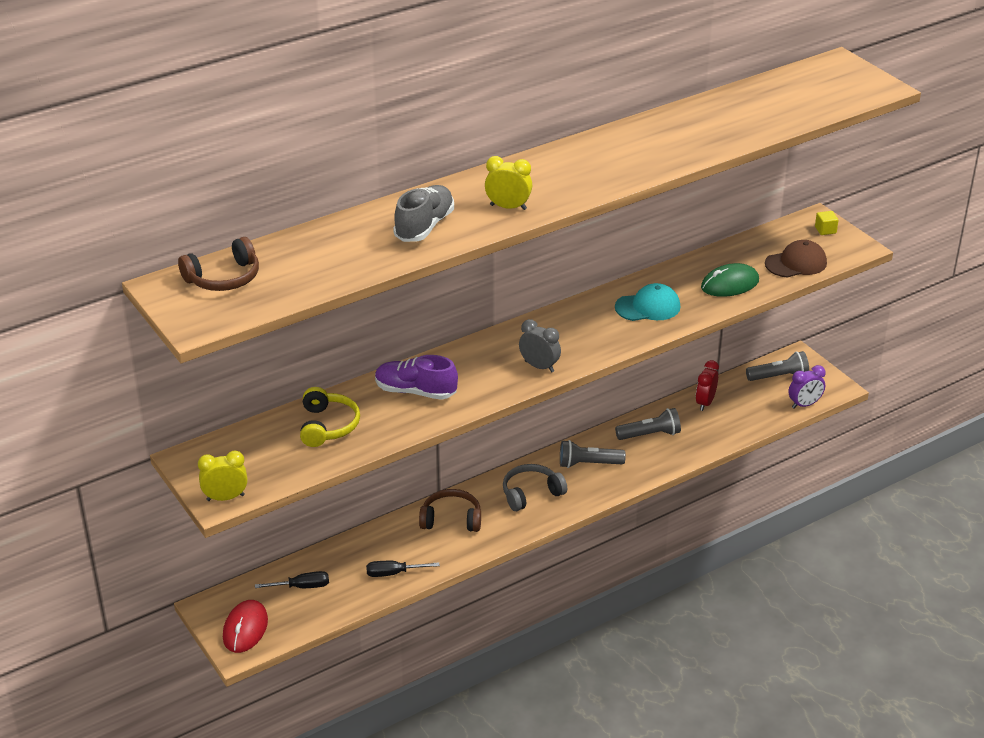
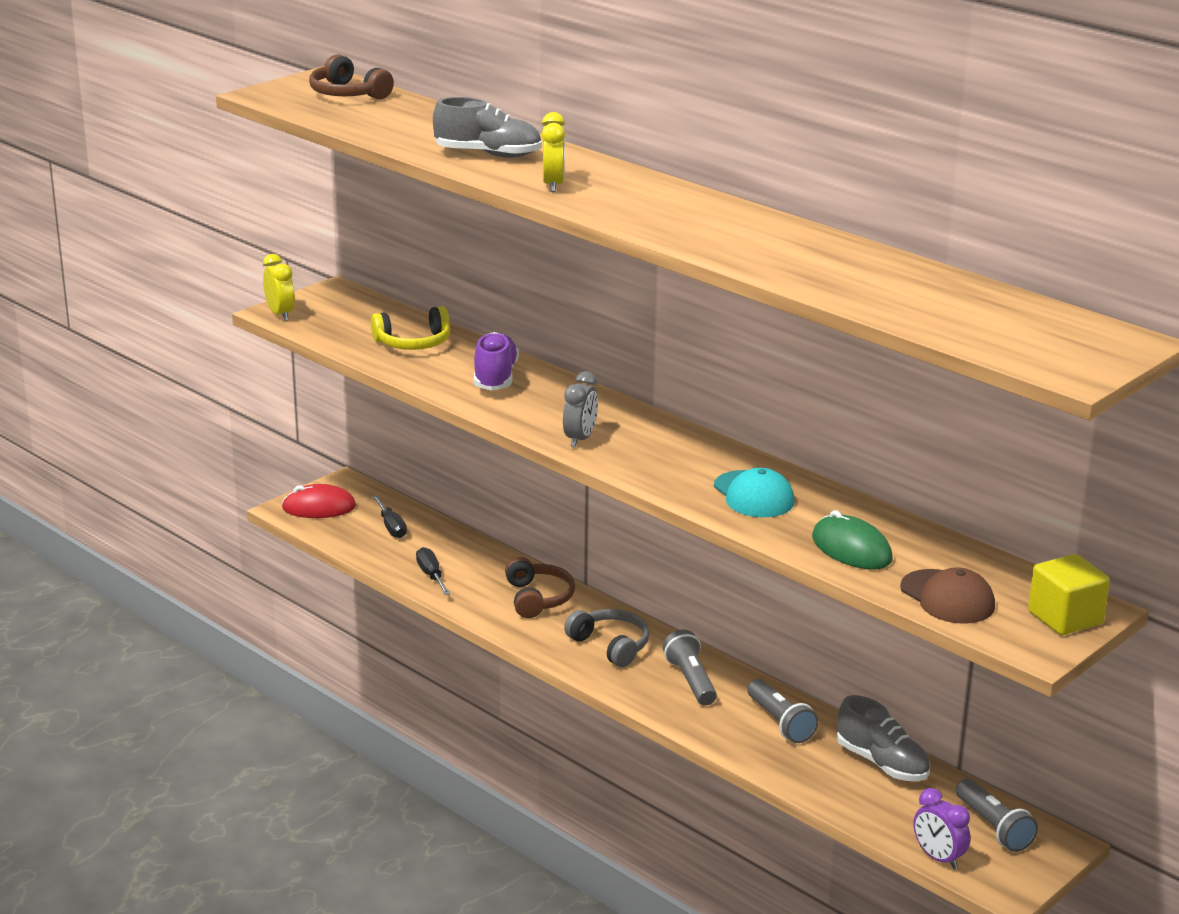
camera: 75 degrees right, 10 degrees down
(705, 403) = (882, 763): red clock -> grey shoe
(825, 230) = (1065, 618): yellow cube -> yellow cube, size x1.90

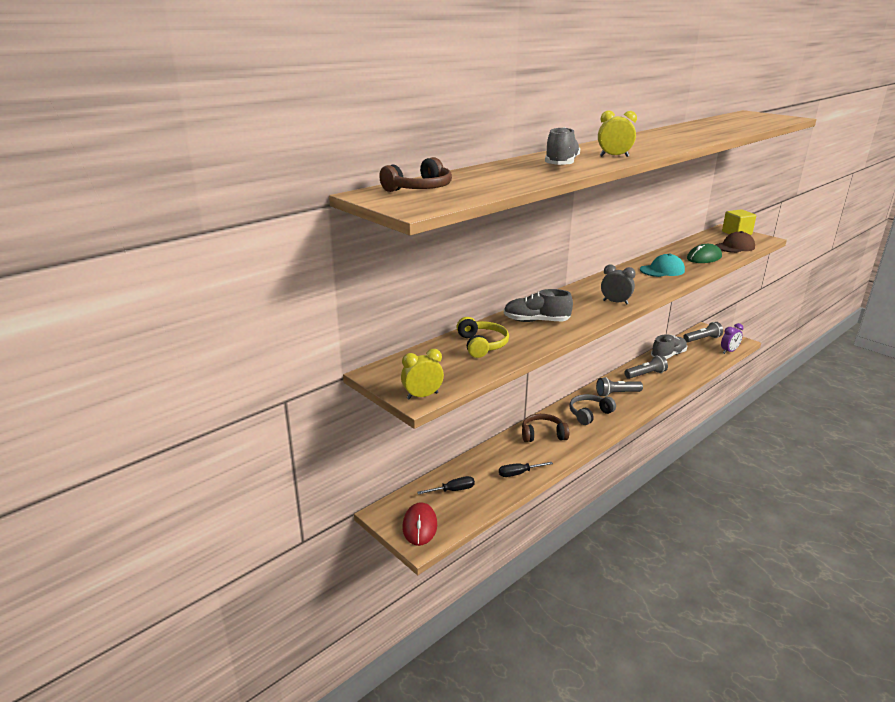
camera: 85 degrees left, 0 degrees up
(495, 377) = (536, 321): purple shoe -> grey shoe

